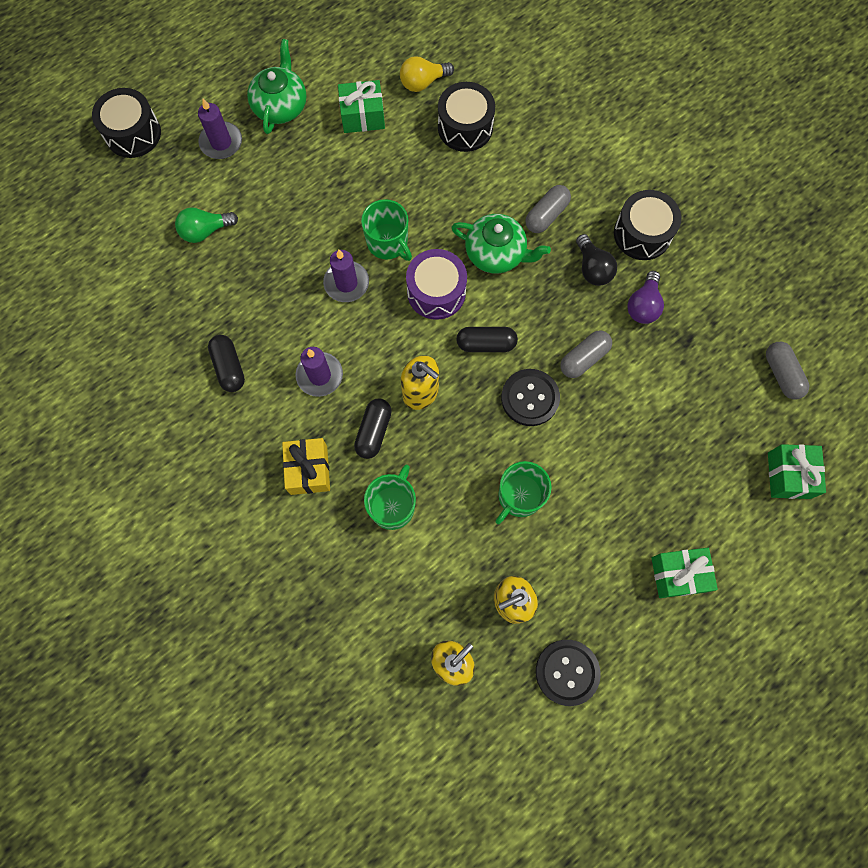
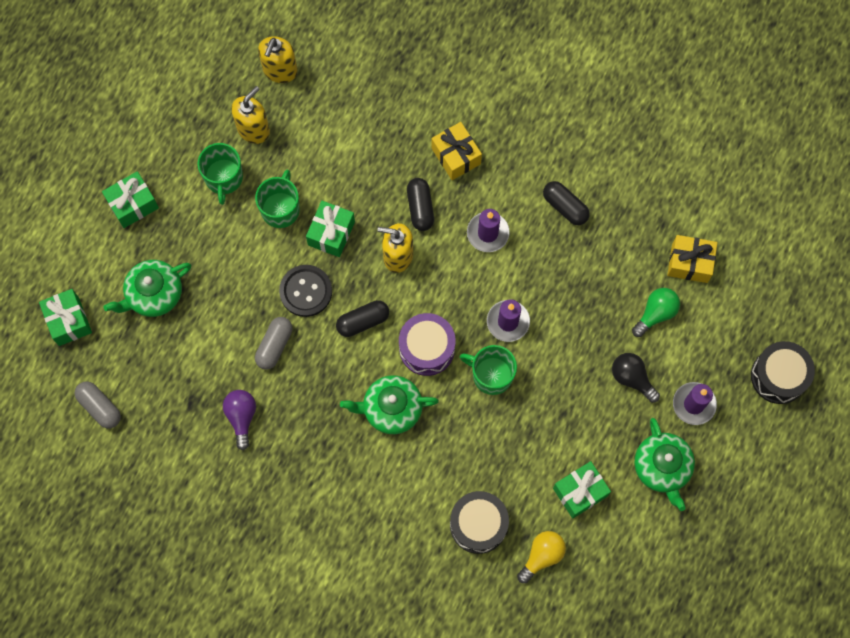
camera: 155 degrees right, 0 degrees up
(145, 261) = (689, 263): none -> yellow gift
(392, 506) = (376, 158): green mug -> green mug (224, 178)
(477, 446) = (331, 233): none -> green gift
(546, 215) = (362, 467): grey capsule -> none
(567, 672) = (192, 100): black button -> none
(592, 268) = (299, 433): black light bulb -> black light bulb (632, 378)
(642, 234) = (268, 487): black drum -> none
(688, 464) = (154, 294): none -> green teapot

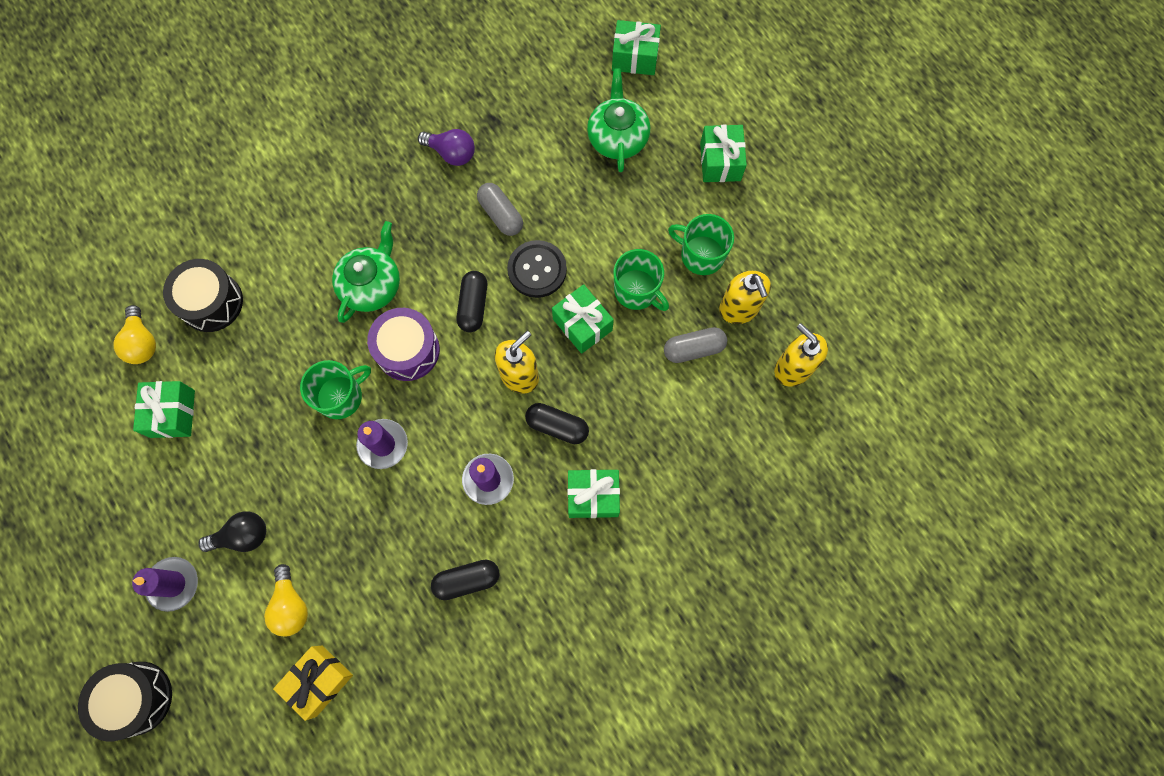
camera: 120 degrees right, 0 degrees up
(99, 407) = (537, 46): grey capsule -> grey capsule (693, 349)
(456, 156) = (593, 496): yellow gift -> green gift
(656, 313) = (291, 605): green light bulb -> yellow light bulb
(662, 467) = (137, 509): green teapot -> none

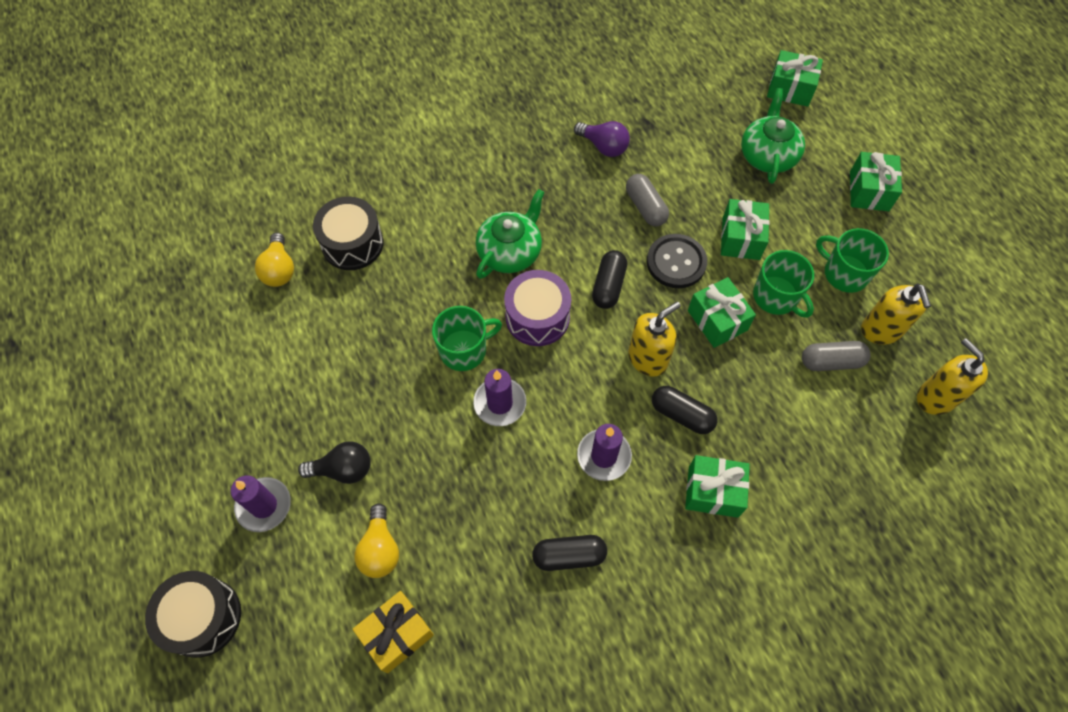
camera: 10 degrees right, 10 degrees down
(172, 413) = (295, 339): green gift -> green gift (741, 238)

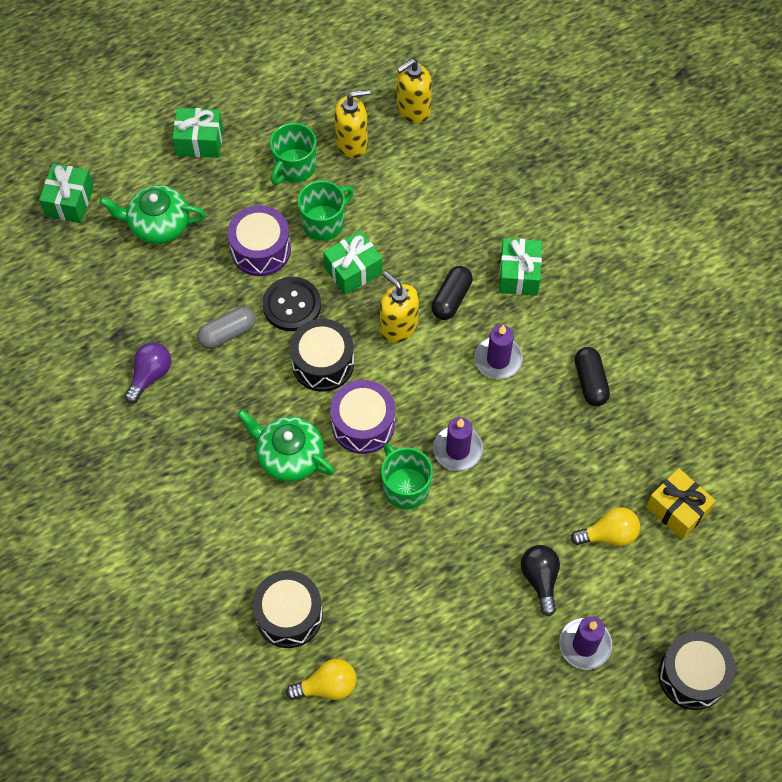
camera: 95 degrees left, 0 degrees up
(608, 286) = (323, 363): black capsule -> black drum
(741, 238) = (261, 250): green gift -> purple drum
(831, 361) = (387, 183): grey capsule -> none

